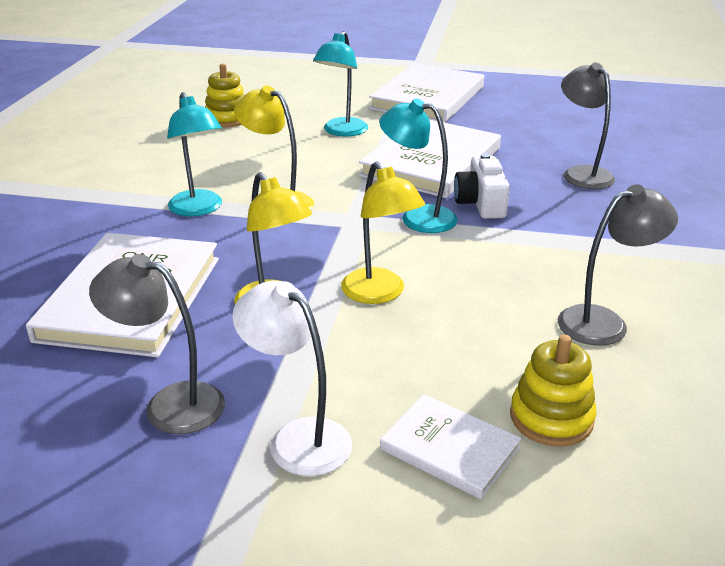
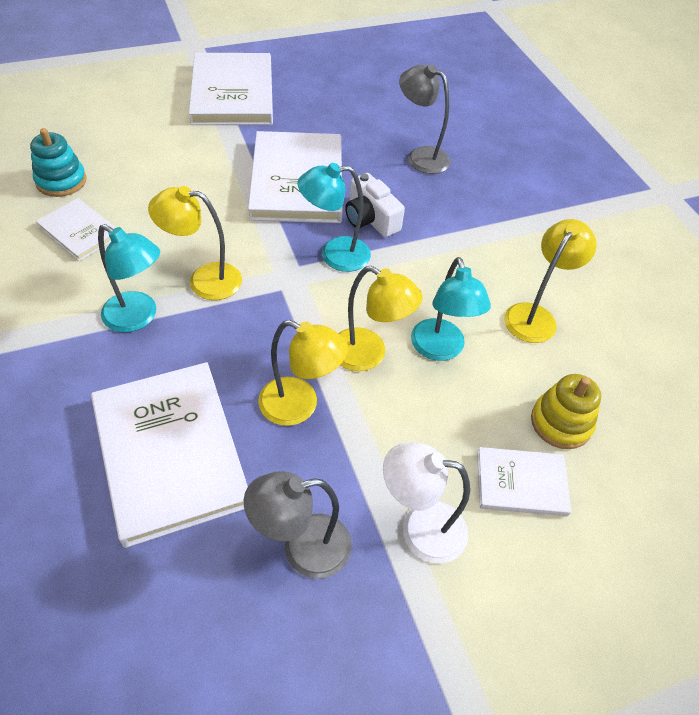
camera: 35 degrees left, 20 degrees up
(209, 149) = (79, 231): none -> white book
(227, 119) = (61, 181): yellow stacking toy -> turquoise stacking toy
(341, 132) = (189, 165): turquoise lamp -> turquoise lamp (440, 349)
(604, 322) = (535, 315): grey lamp -> yellow lamp

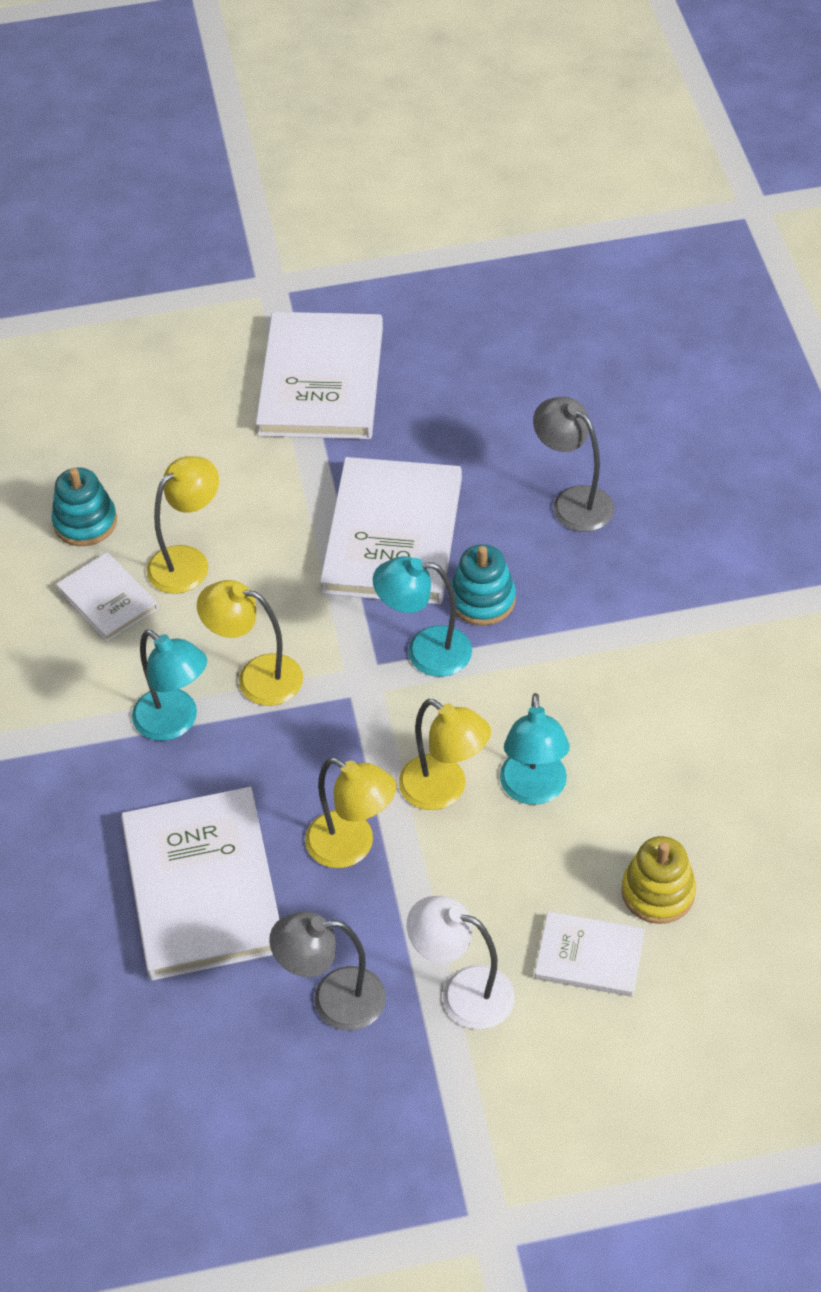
camera: 15 degrees right, 0 degrees up
(370, 219) = (482, 600): white camera -> turquoise stacking toy
(535, 315) = (667, 754): yellow lamp -> yellow lamp (188, 562)

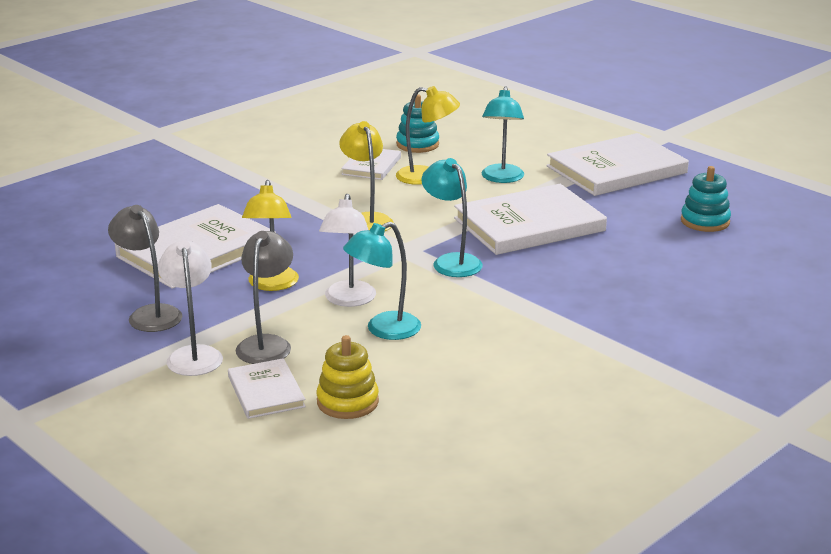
camera: 55 degrees right, 25 degrees down
(175, 722) = (306, 208): turquoise lamp -> turquoise lamp (501, 178)
(444, 790) = (348, 300): yellow lamp -> white lamp
(482, 600) = (518, 266): turquoise stacking toy -> turquoise stacking toy (705, 221)
(573, 502) = (644, 271): grey lamp -> grey lamp (267, 344)

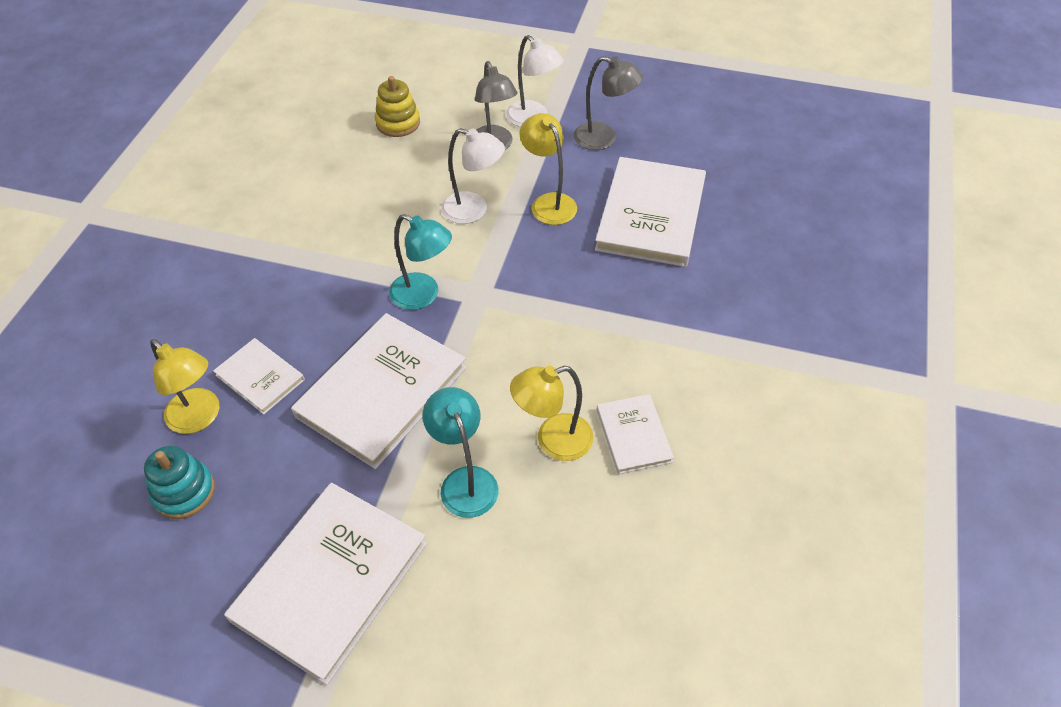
camera: 150 degrees right, 25 degrees up
(266, 392) = (457, 110): white book -> white book (260, 377)
(348, 300) = (473, 210): white lamp -> white lamp turned 135 degrees clockwise
(367, 219) = (549, 325): yellow lamp -> yellow lamp (200, 418)
(383, 330) = (422, 191): turquoise lamp -> none
(417, 144) = (624, 521): turquoise stacking toy -> none

